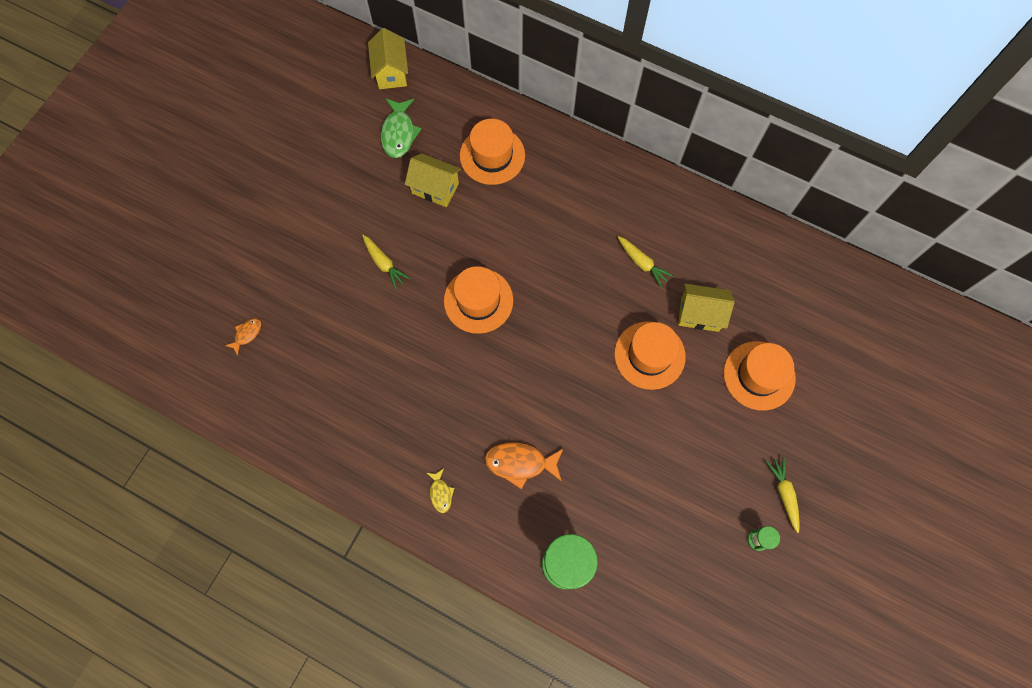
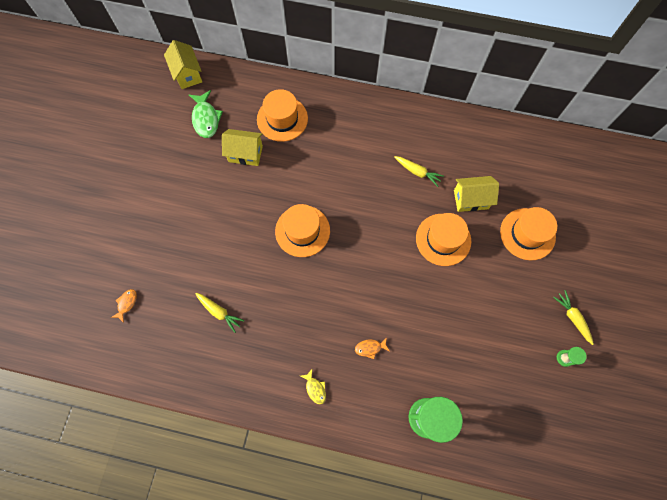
camera: 15 degrees left, 0 degrees up
(384, 264) = (221, 221): yellow carrot -> yellow carrot (219, 312)
(520, 463) = (370, 348): orange fish -> orange fish, size x0.55

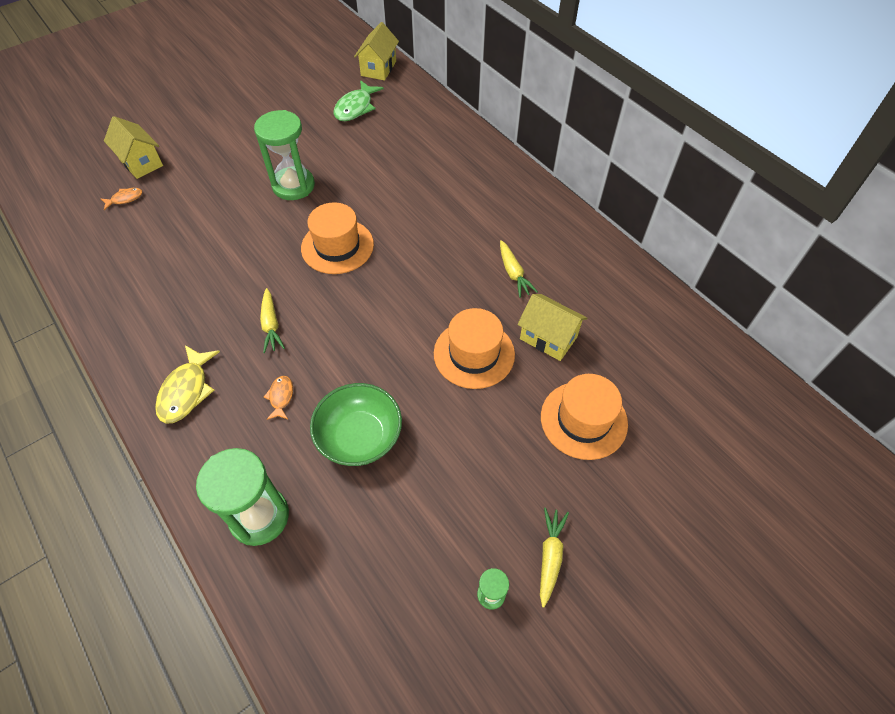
camera: 40 degrees right, 15 degrees down
(219, 312) = (186, 259): yellow carrot -> yellow carrot (271, 325)
(229, 209) = (293, 186): none -> green hourglass
(245, 153) = (358, 153): yellow house -> yellow house (141, 162)
(282, 119) = (424, 147): orange hat -> none
(315, 388) = (186, 391): yellow fish -> yellow fish, size x1.82
(370, 348) = (281, 397): orange fish -> orange fish turned 60 degrees clockwise
(432, 334) = (359, 437): none -> green bowl

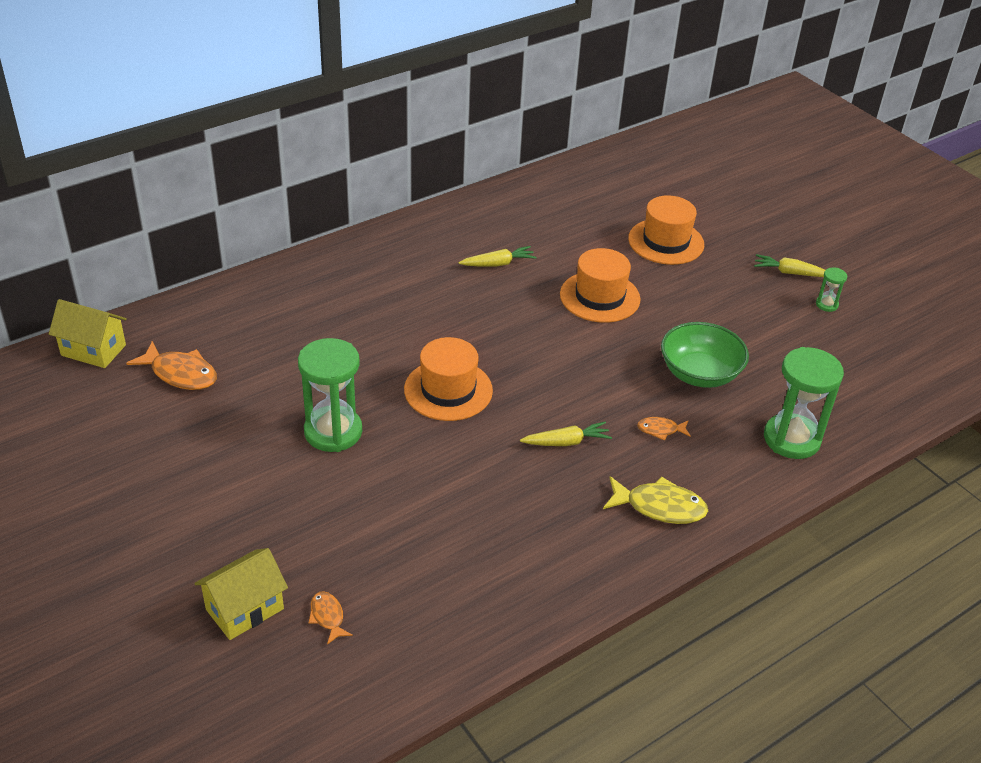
camera: 90 degrees left, 15 degrees down
(355, 107) = (180, 374): green fish -> orange fish
(548, 338) = (579, 251): yellow house -> none

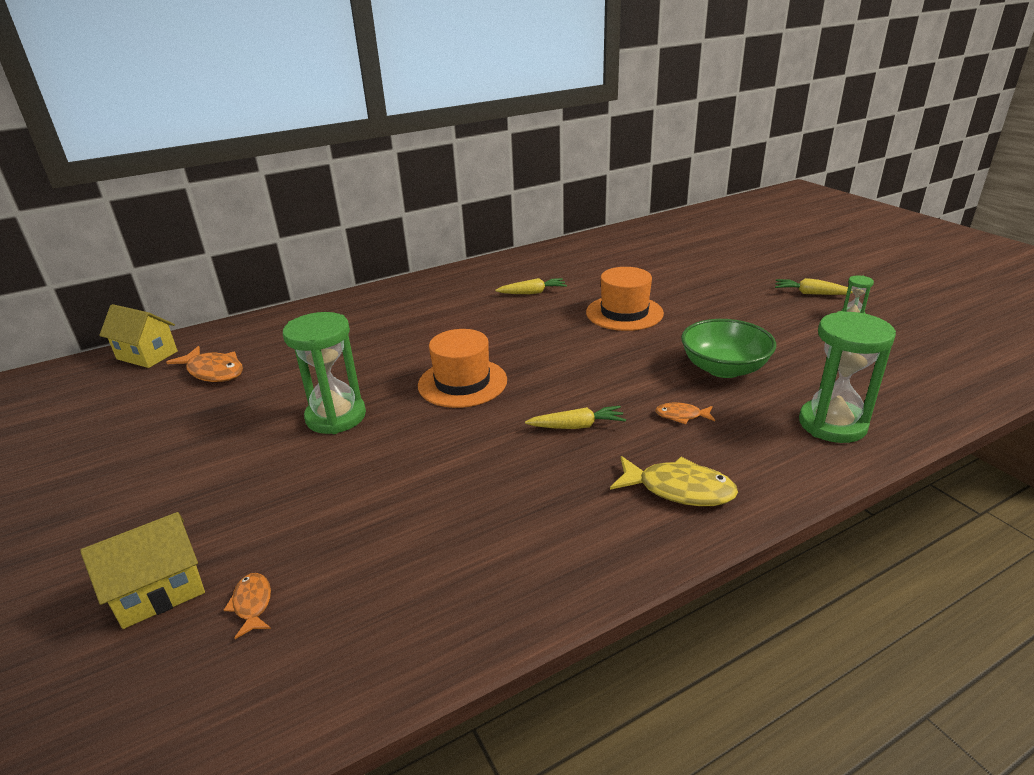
camera: 10 degrees right, 10 degrees down
(666, 242) = (689, 276): orange hat -> none

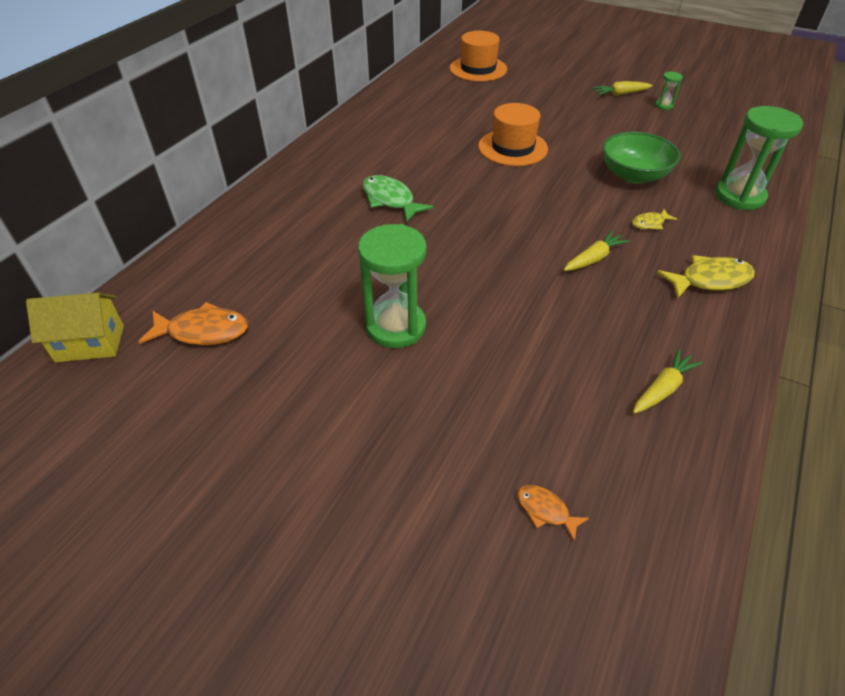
camera: 35 degrees left, 15 degrees up
(160, 592) = (458, 546): yellow house -> none
(459, 325) = (390, 200): none -> green fish
(462, 383) = (464, 254): orange hat -> orange hat (478, 69)
(532, 293) = (416, 149): yellow carrot -> yellow carrot (663, 388)
(681, 416) = (650, 223): orange fish -> yellow fish

